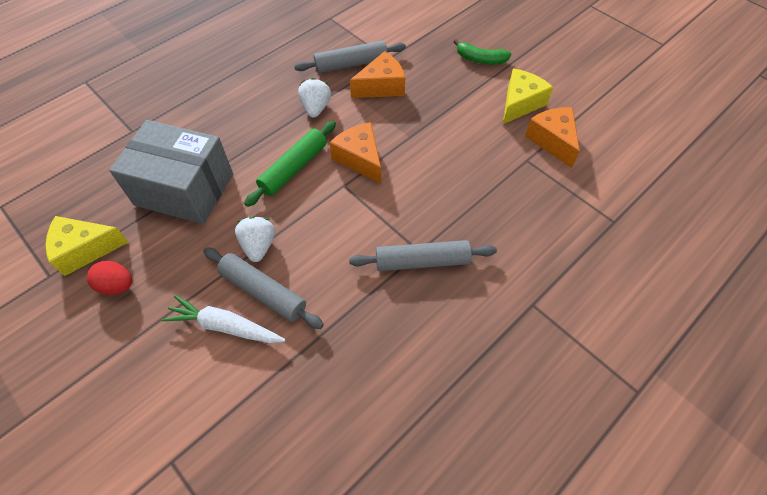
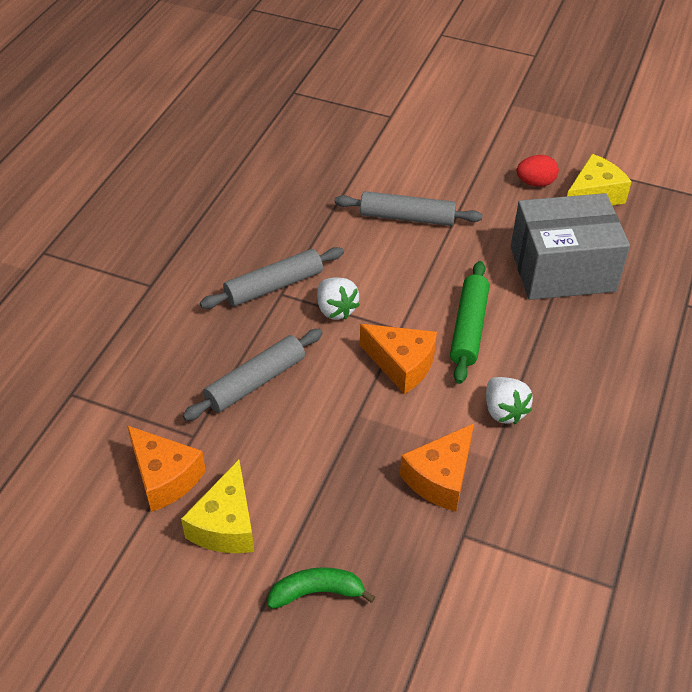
camera: 155 degrees right, 10 degrees down
(225, 326) = (419, 187): white carrot -> none
(258, 246) = (442, 248): white strawberry -> white strawberry (336, 309)
(351, 64) = (510, 501): grey rolling pin -> grey rolling pin (256, 382)

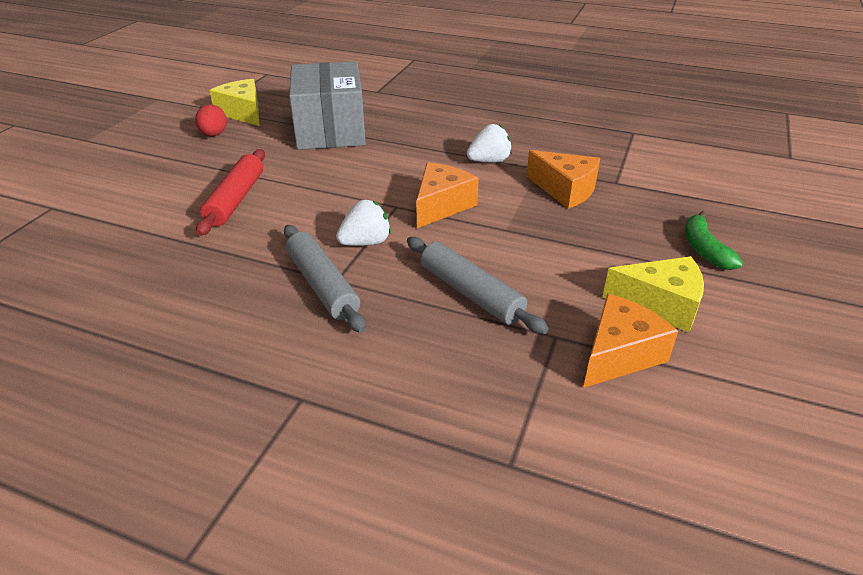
camera: 90 degrees left, 10 degrees down
(407, 217) = (235, 199): grey rolling pin -> red rolling pin
(468, 328) = (396, 172): green rolling pin -> none

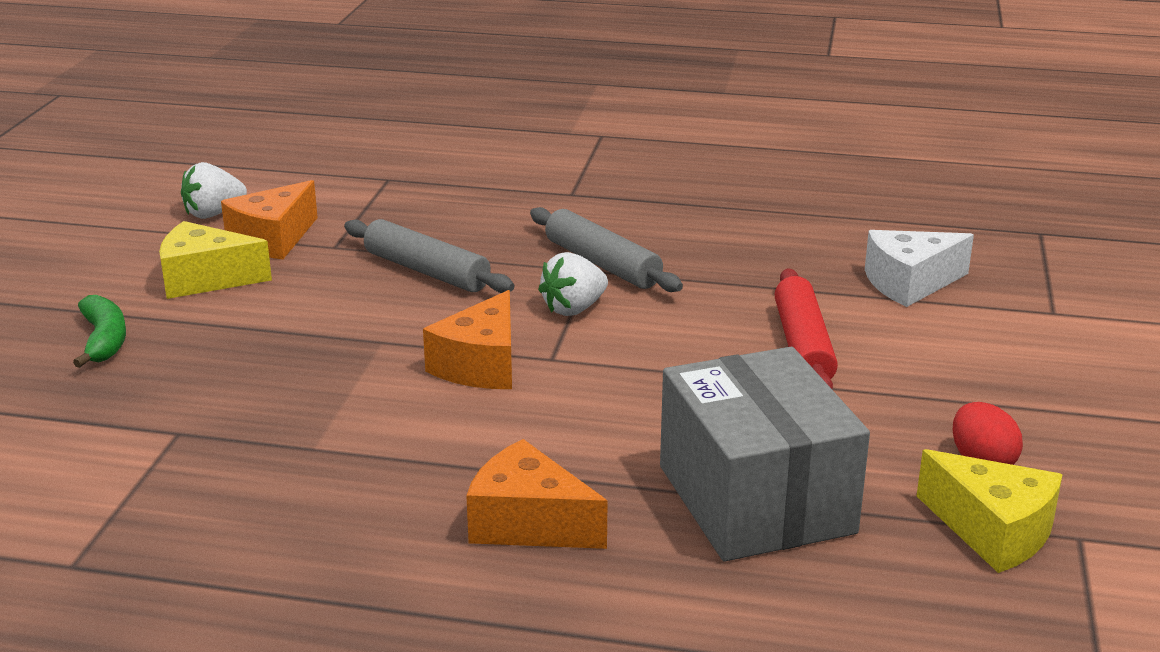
camera: 170 degrees right, 10 degrees down
(110, 240) = (909, 283): none -> white cheese
(489, 161) = (406, 454): white strawberry -> white strawberry (214, 214)
(565, 190) = (275, 409): orange cheese -> orange cheese (528, 523)

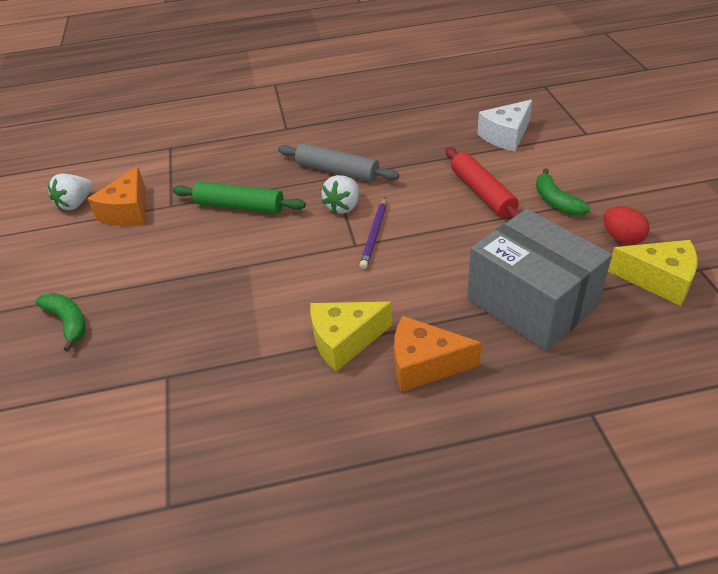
camera: 20 degrees left, 15 degrees up
(205, 279) = (104, 254): yellow cheese -> yellow cheese (345, 341)
(426, 271) = (239, 206): grey rolling pin -> green rolling pin
(481, 365) = (318, 263): orange cheese -> none
(590, 354) = (374, 234): none -> purple pencil
(914, 387) = (556, 201): none -> green banana

